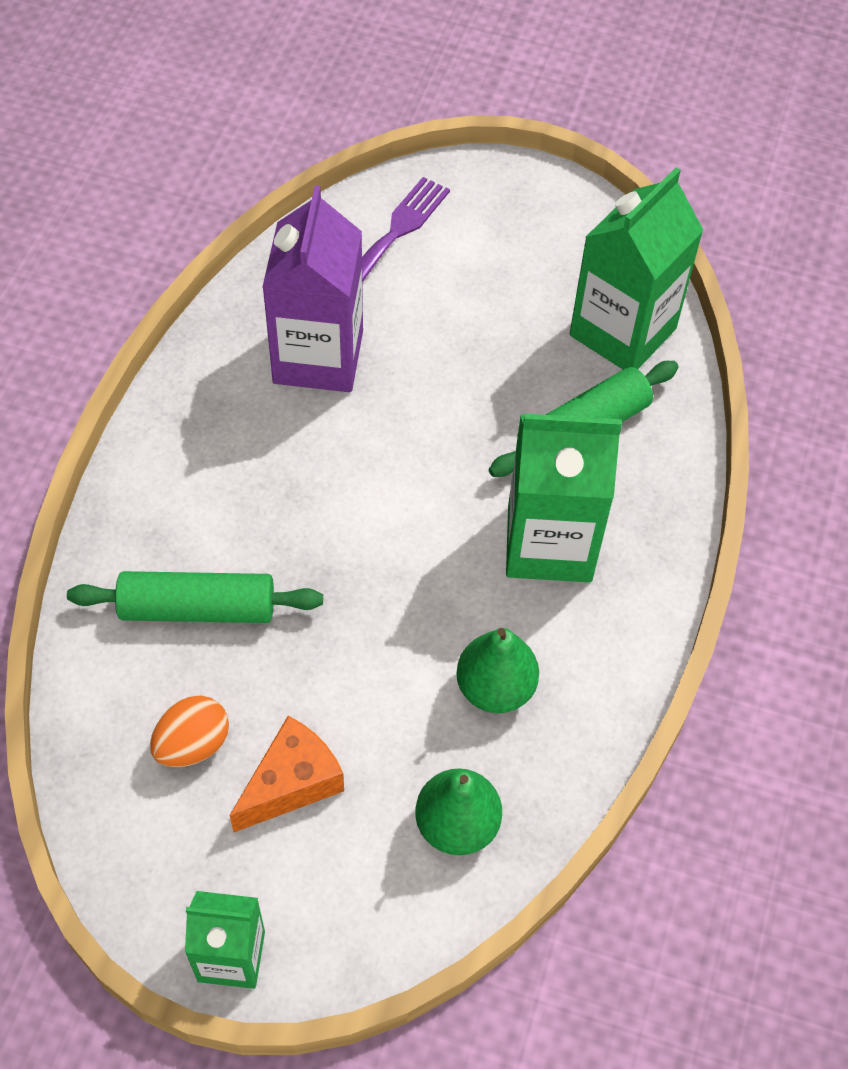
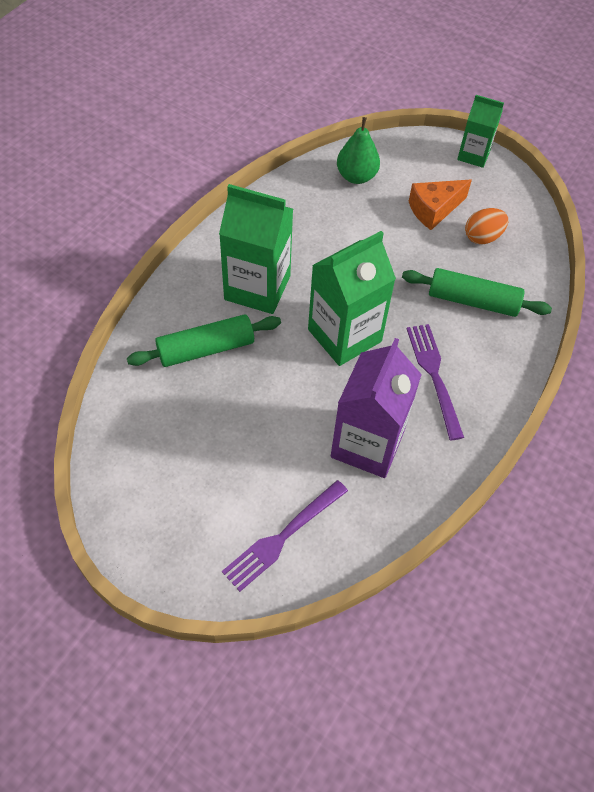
camera: 165 degrees left, 0 degrees up
(242, 469) = (434, 376): none -> purple fork
(495, 688) = (317, 226): green pear -> none
(622, 332) = (145, 410): green carton -> green carton (344, 335)

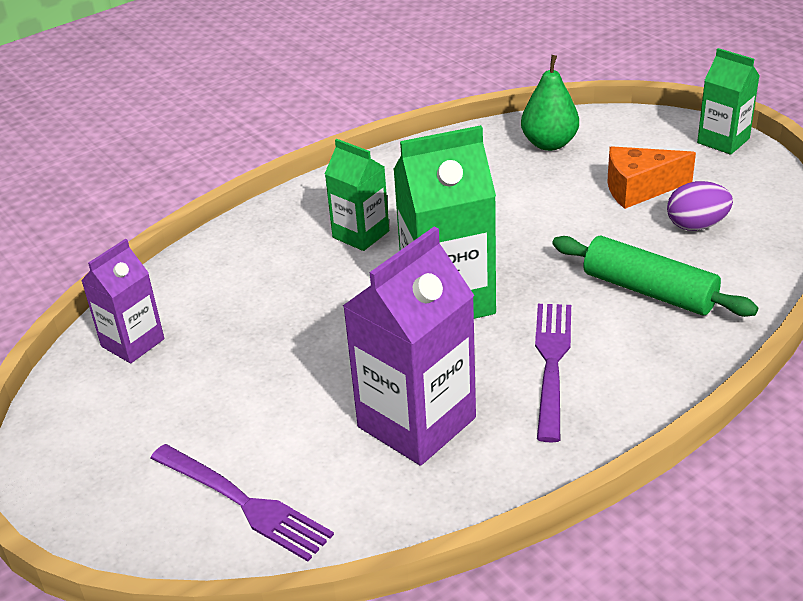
camera: 25 degrees right, 20 degrees down
(135, 422) = (132, 343): none -> purple carton
(206, 348) = (262, 284): green rolling pin -> none
(257, 288) = (361, 234): green carton -> green carton, size x0.59
(283, 537) = (243, 503): purple fork -> purple fork turned 120 degrees counterclockwise
(482, 237) = (696, 225): orange egg -> purple egg

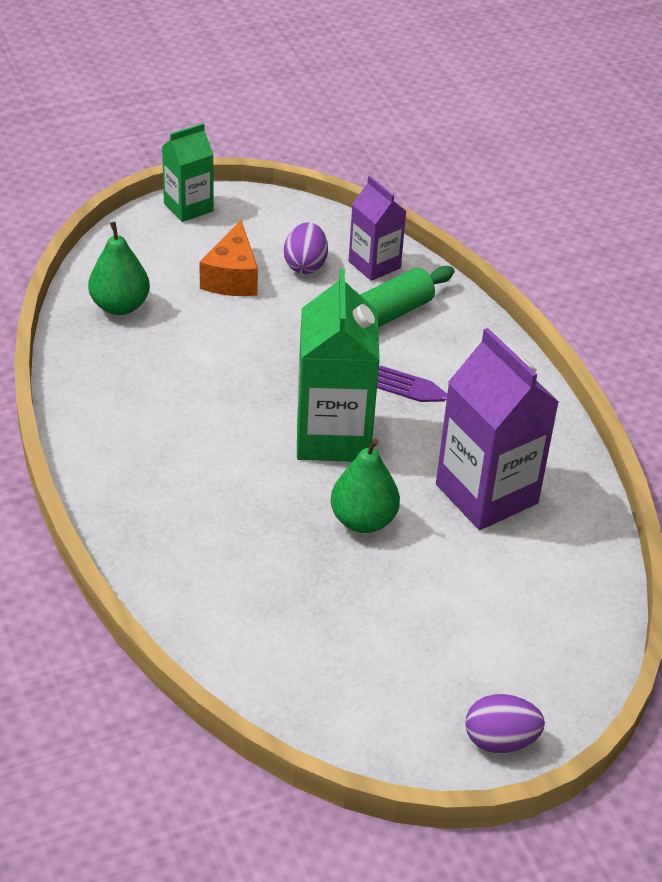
camera: 80 degrees left, 5 degrees up
(72, 496) = (500, 740): none -> purple egg
(132, 343) = (291, 673): purple carton -> purple carton (374, 265)
(243, 503) = (546, 620): purple fork -> none
(338, 344) = (363, 520): none -> green pear
(361, 234) = (197, 470): green carton -> none

